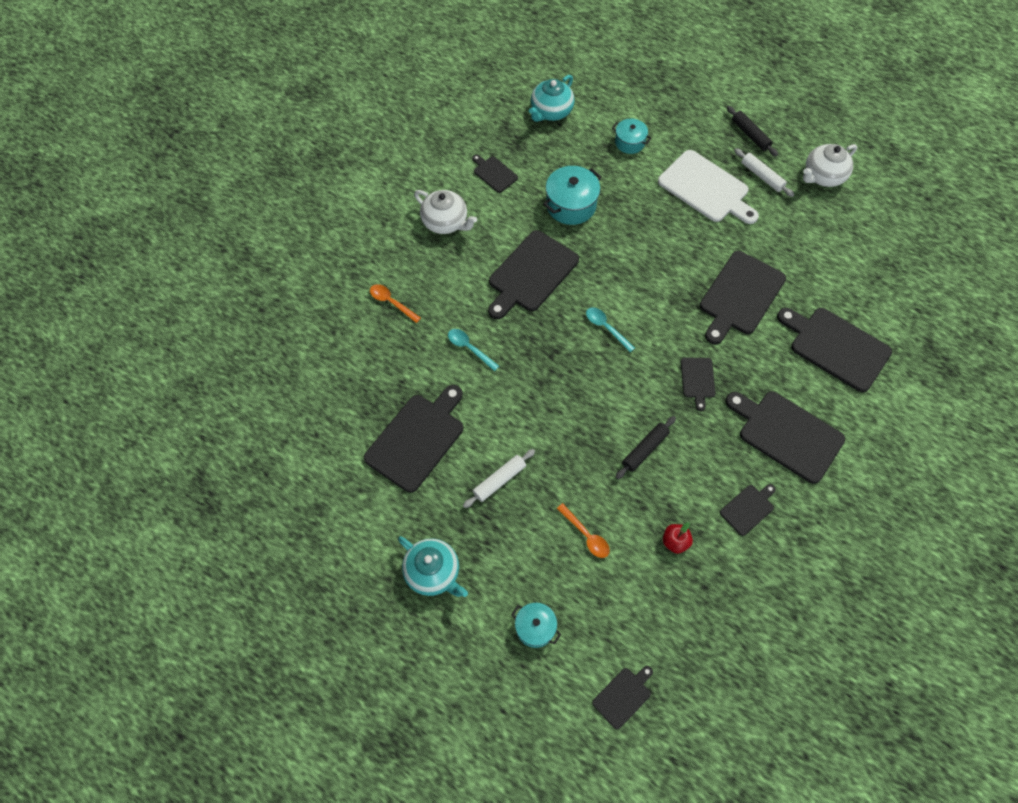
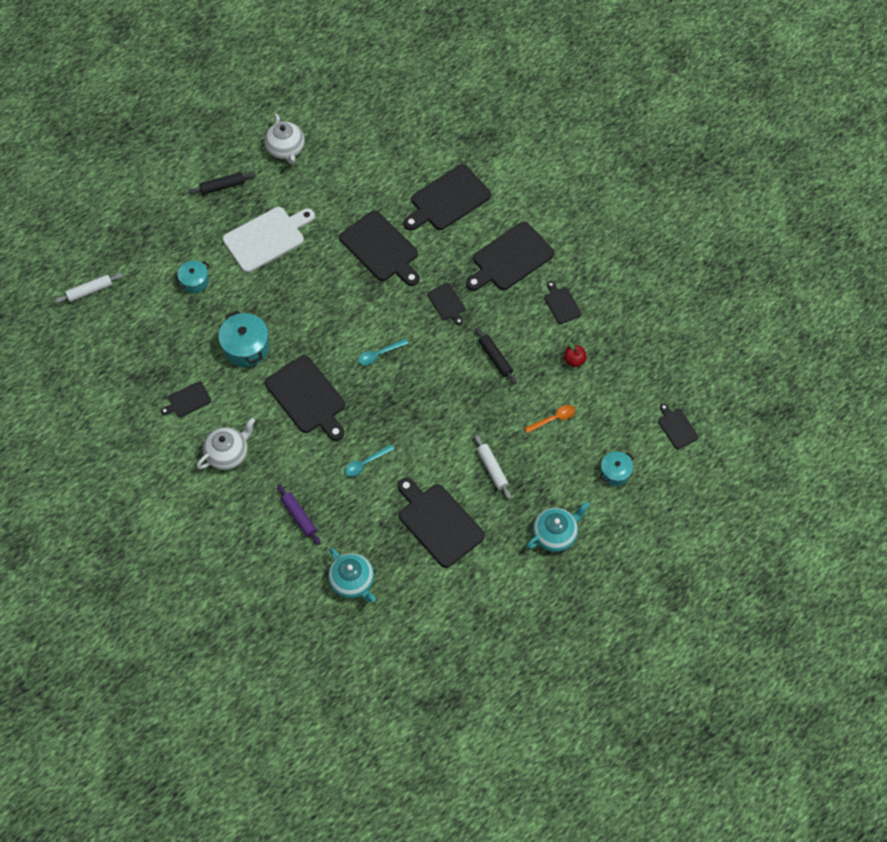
camera: 75 degrees left, 0 degrees up
(391, 302) = (299, 516): orange spoon -> purple rolling pin
(551, 111) = (133, 335): turquoise teapot -> turquoise teapot (352, 581)
(697, 380) = (447, 303): black cutting board -> black cutting board turned 45 degrees clockwise
(762, 176) = (269, 193): white rolling pin -> white rolling pin (90, 291)

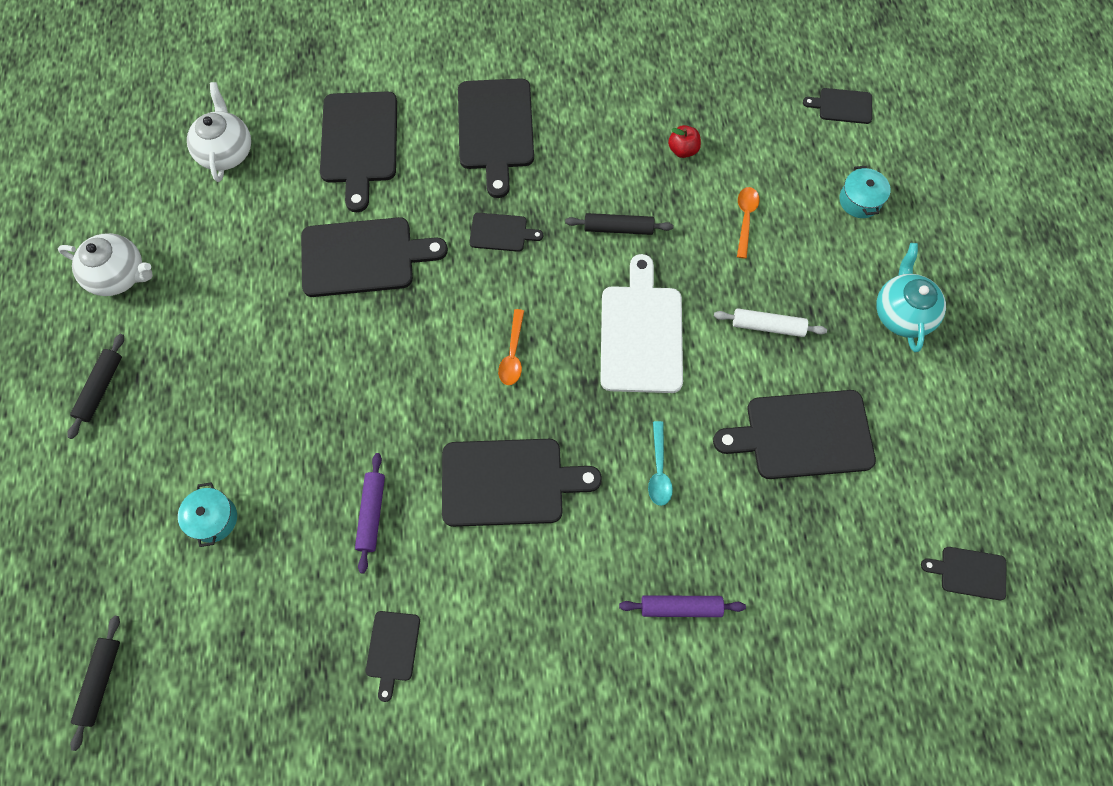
camera: 55 degrees left, 5 degrees up
(90, 291) = (101, 681): white rolling pin -> black rolling pin
(228, 453) = (517, 644): white teapot -> white teapot (226, 152)
(246, 347) = (372, 514): turquoise pot -> purple rolling pin
(267, 238) = (229, 382): white cutting board -> white cutting board (641, 333)
(352, 581) = (823, 597): turquoise teapot -> none
(379, 354) = (513, 354): turquoise spoon -> orange spoon
(561, 304) = (598, 116): black cutting board -> black cutting board (969, 572)

